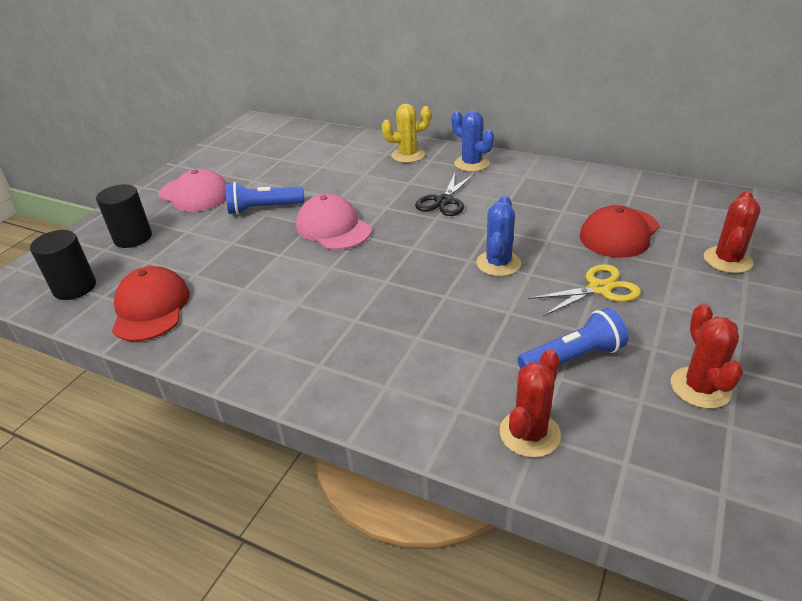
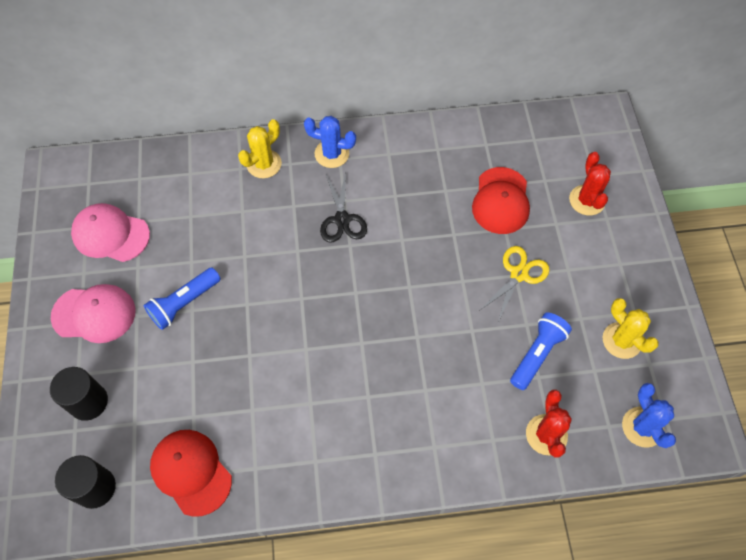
camera: 35 degrees left, 25 degrees up
(333, 228) = (270, 299): pink cap -> pink cap (110, 234)
(498, 263) = (433, 280): blue cactus -> blue cactus (642, 427)
(700, 388) = (621, 340): red cactus -> yellow cactus

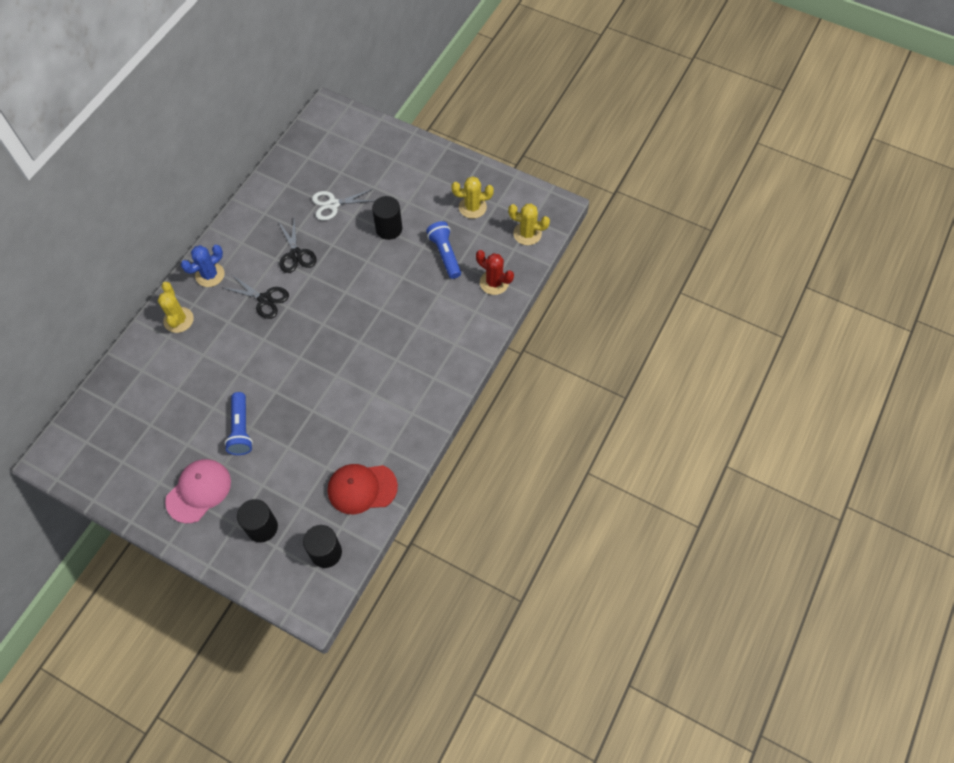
camera: 55 degrees left, 0 degrees up
(110, 234) = (144, 448): pink cap -> none
(414, 210) = (296, 254): none -> black scissors
(501, 201) = (333, 204): red cap -> white scissors
(519, 274) = (389, 229): yellow scissors -> black cylinder
(587, 200) = (373, 161): red cactus -> none
(642, 427) = (527, 234): blue cactus -> yellow cactus

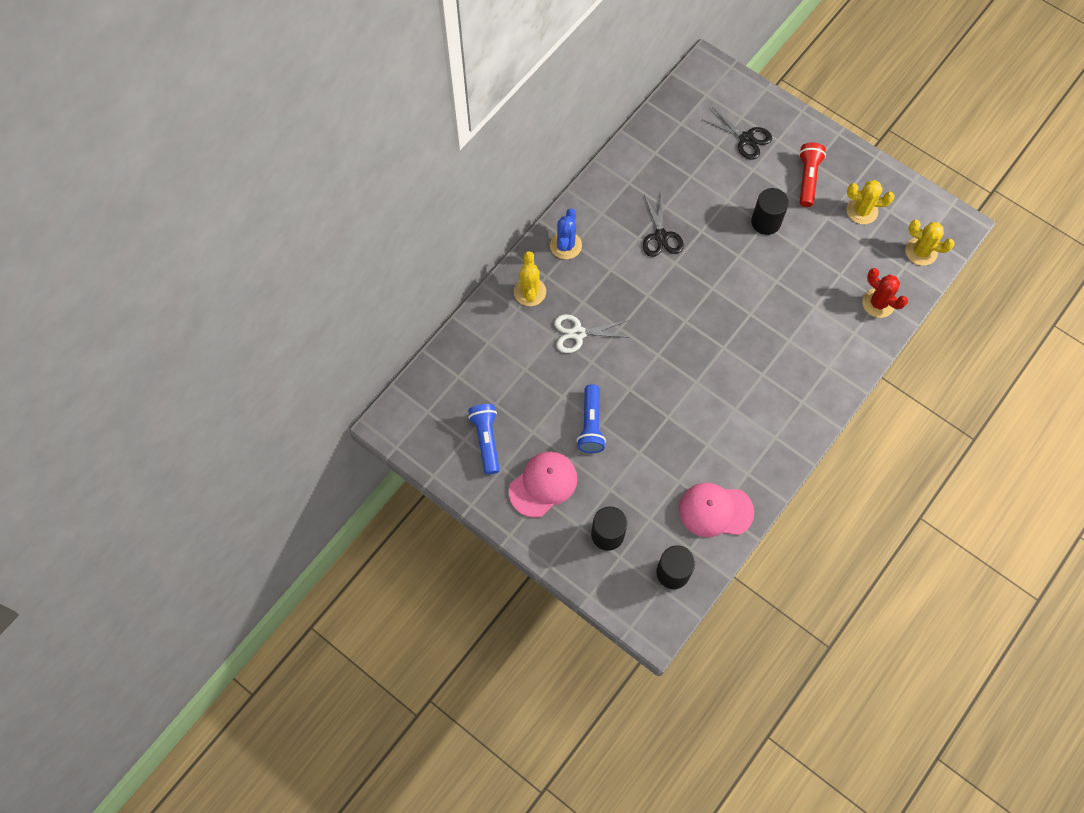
camera: 10 degrees right, 5 degrees up
(210, 275) = (565, 245): blue cactus -> blue cactus turned 45 degrees counterclockwise
(265, 299) = (624, 283): black scissors -> black scissors (746, 139)
(333, 204) = (705, 183): white scissors -> white scissors (578, 333)
(362, 488) = (715, 510): red cap -> pink cap
(422, 187) = (807, 178): none -> red flashlight
(445, 254) = (826, 261): blue flashlight -> blue flashlight (486, 440)

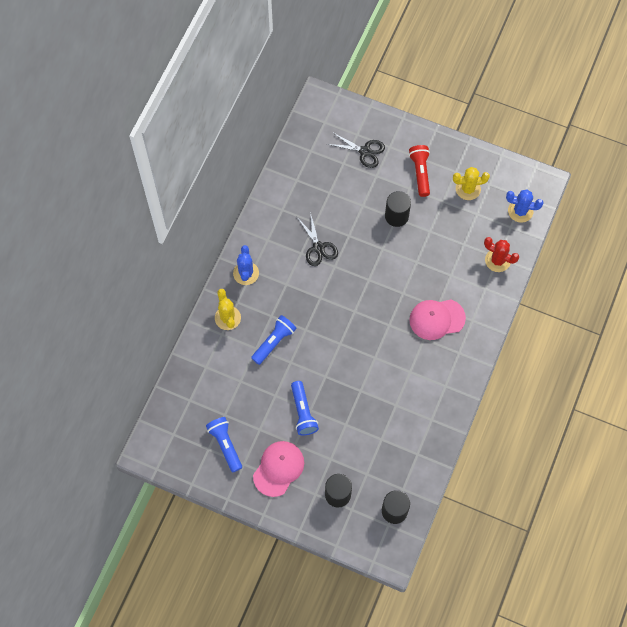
camera: 15 degrees left, 0 degrees up
(578, 333) = (274, 342): white scissors -> blue flashlight
(715, 510) = (414, 455): pink cap -> pink cap (437, 319)
(921, 251) = (520, 211): yellow cactus -> blue cactus

